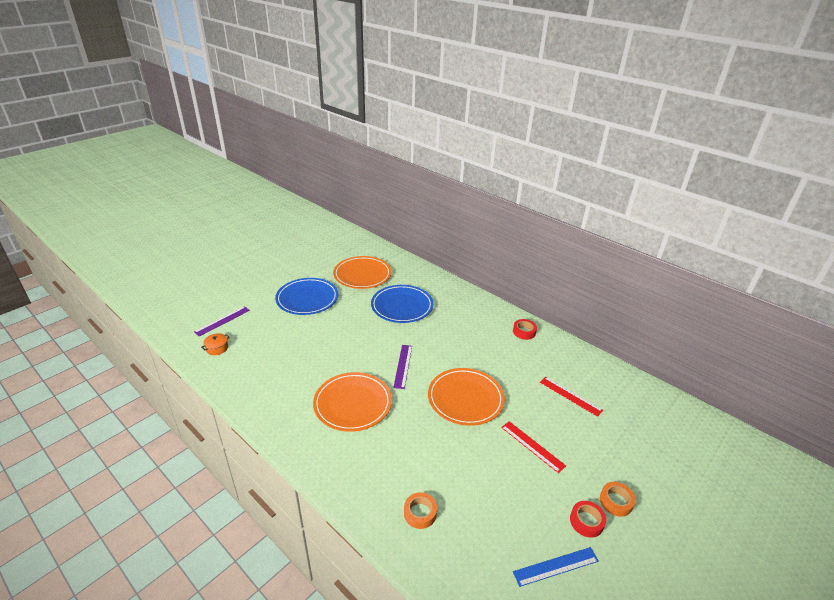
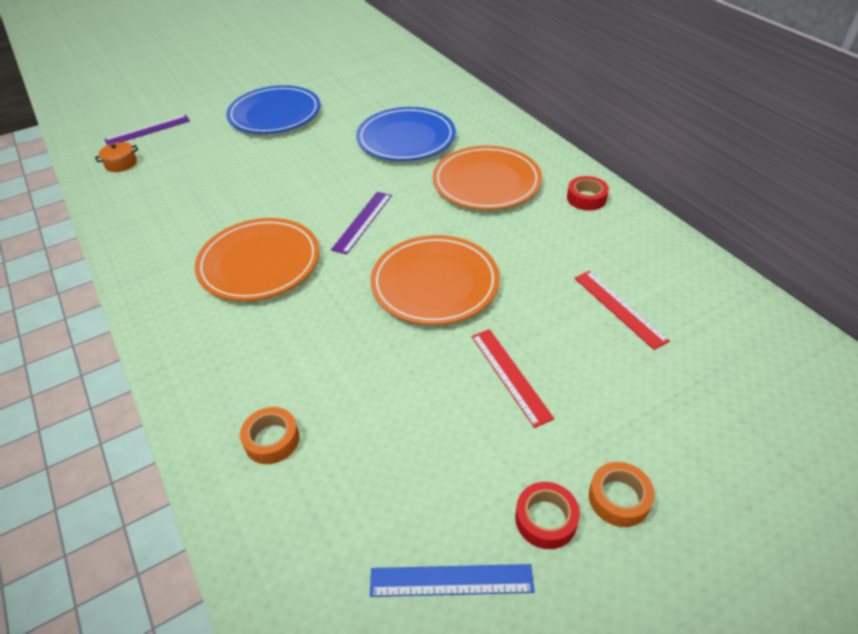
camera: 20 degrees right, 10 degrees up
(362, 275) = (370, 91): orange plate -> orange plate (486, 182)

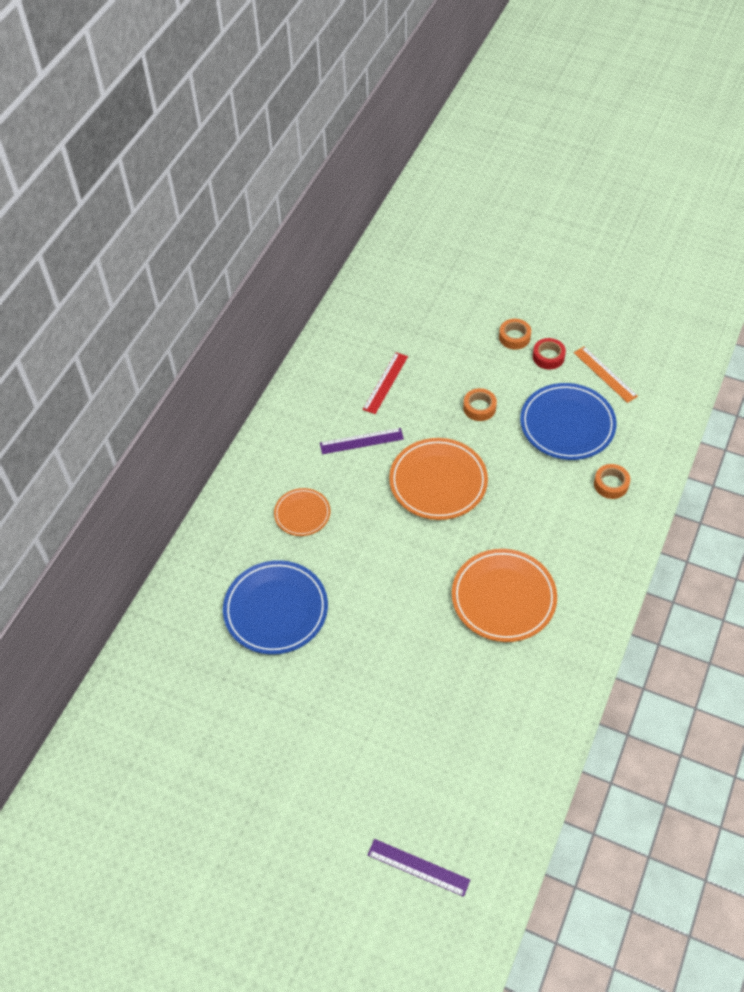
camera: 125 degrees left, 10 degrees up
(121, 164) = (483, 832): orange pot -> none
(275, 114) = (308, 760): blue plate -> blue plate (567, 425)
(363, 222) = (410, 565): purple ruler -> purple ruler (361, 441)
(451, 581) = (605, 374): blue ruler -> orange ruler
(486, 182) = (302, 514): orange plate -> orange plate, size x0.57
(510, 375) = (479, 408): red ruler -> orange tape
(586, 198) = (279, 443): red tape -> none

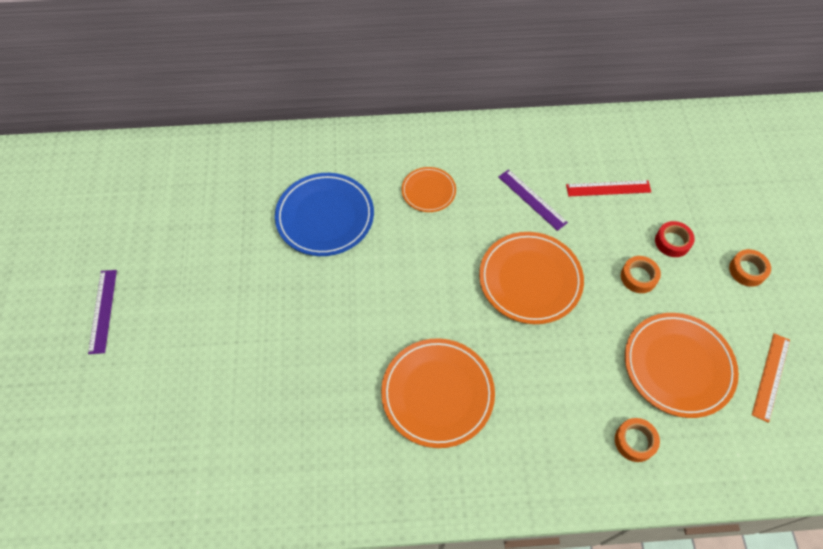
camera: 60 degrees right, 5 degrees up
(418, 867) = (129, 441): purple ruler -> purple ruler (102, 311)
(548, 357) = (748, 312): red tape -> red tape (672, 242)
(567, 425) = (678, 366): blue plate -> orange plate

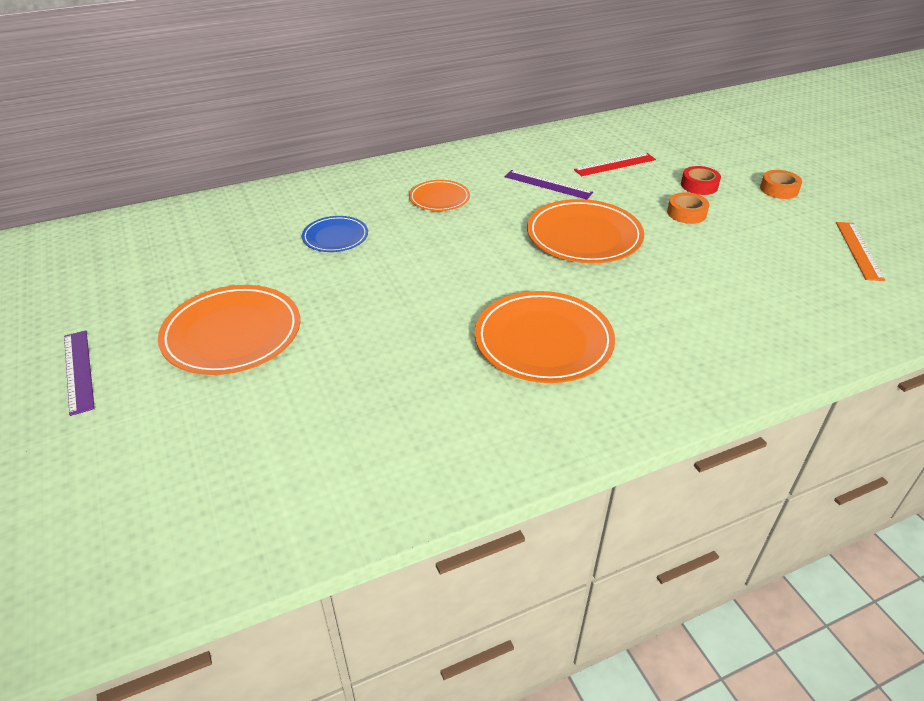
camera: 20 degrees left, 20 degrees down
(325, 217) = (335, 237): blue plate -> blue plate, size x0.57
(635, 441) = (775, 326): orange tape -> none
(678, 366) = (771, 263): orange plate -> orange plate (232, 334)

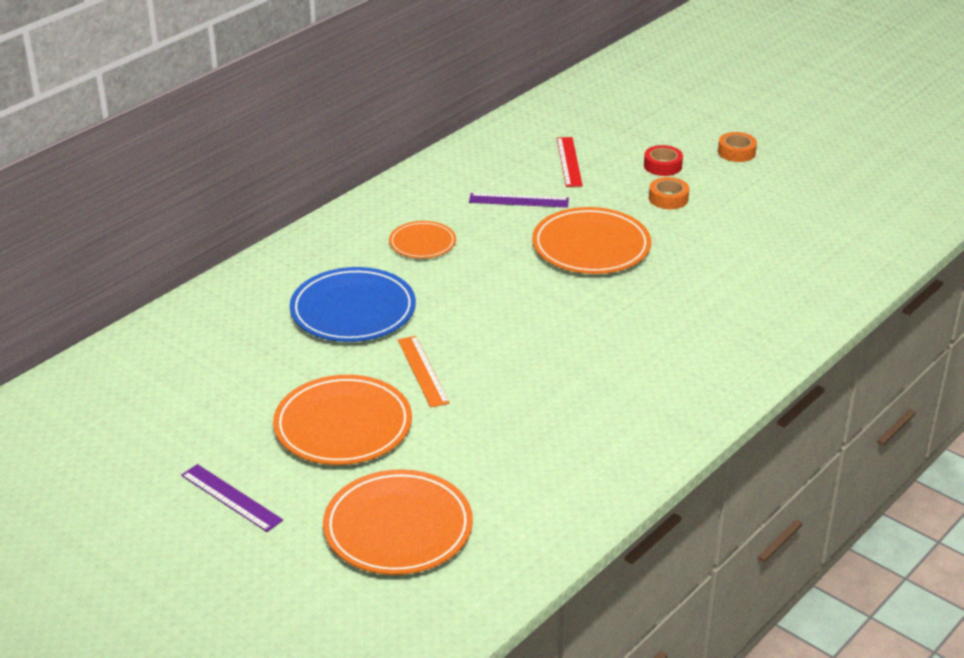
camera: 25 degrees left, 5 degrees down
(335, 237) = (353, 310): blue plate -> blue plate, size x1.76
(543, 341) = (622, 351): orange plate -> orange plate (398, 528)
(615, 164) = (569, 161): red ruler -> red ruler turned 45 degrees counterclockwise
(859, 250) = (832, 198): orange ruler -> orange ruler (423, 371)

